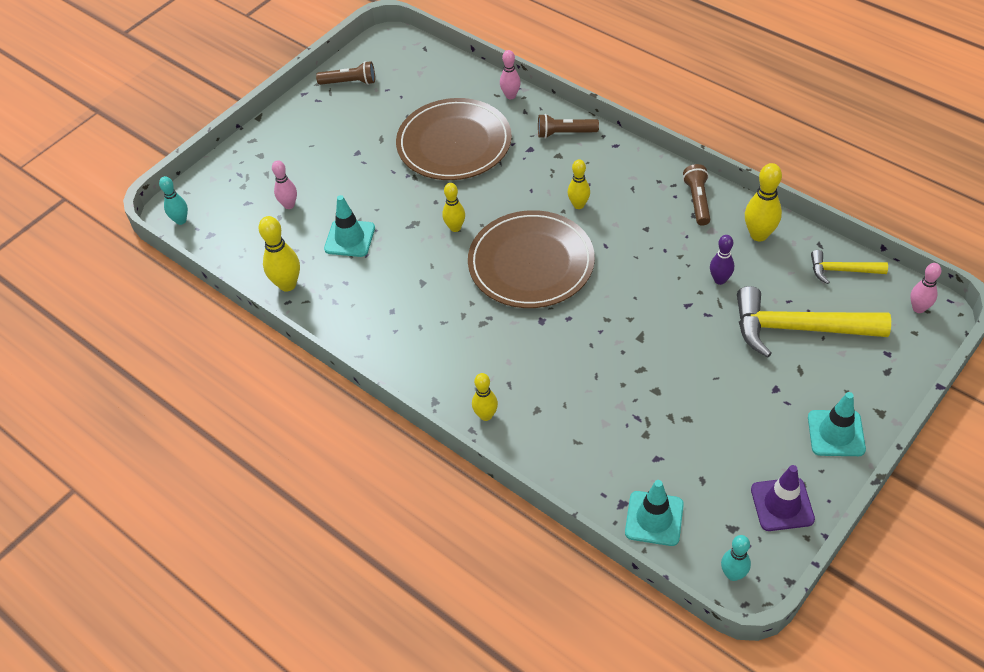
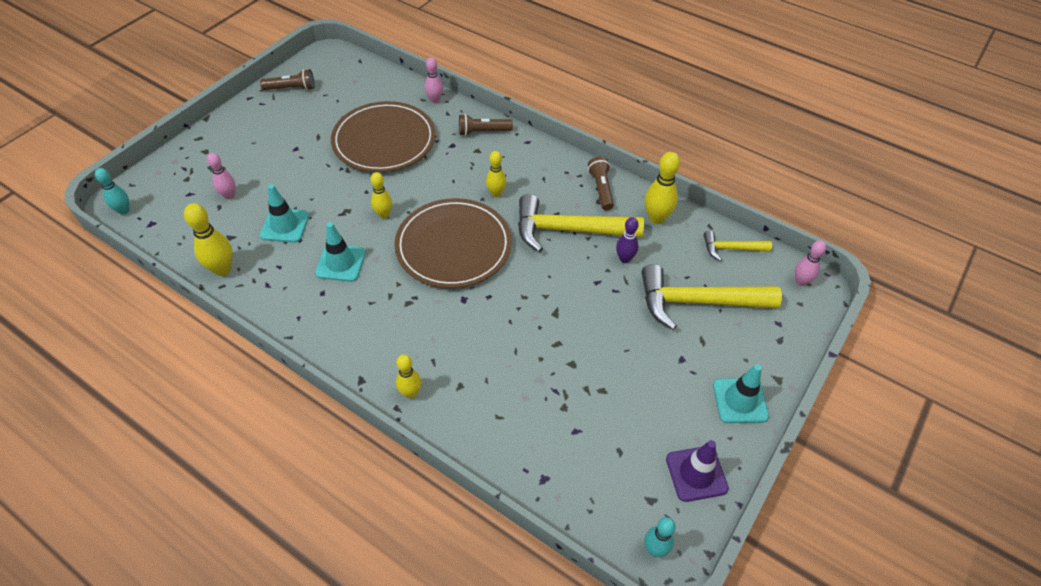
camera: 10 degrees left, 0 degrees up
(654, 518) = (575, 493): turquoise traffic cone -> turquoise traffic cone (340, 263)
(658, 247) = (568, 230): none -> yellow hammer

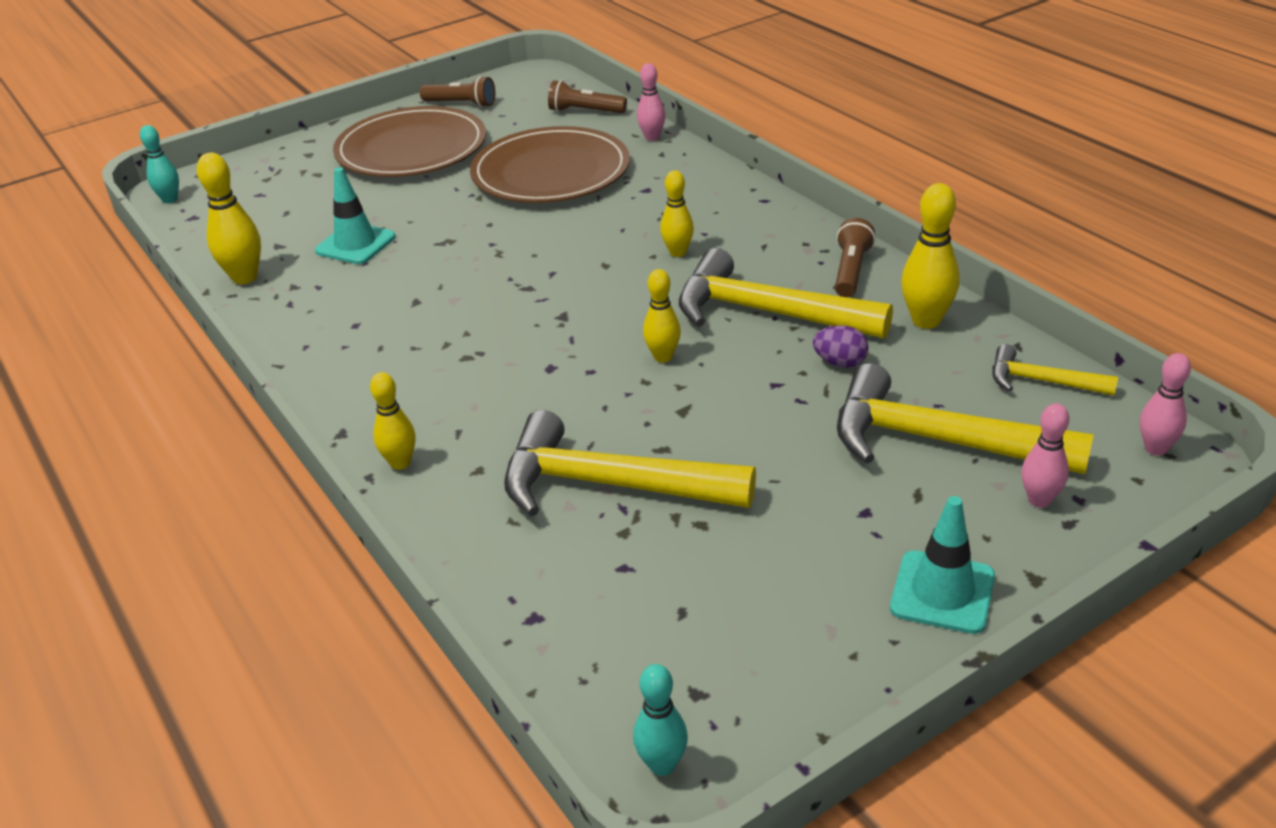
camera: 25 degrees right, 15 degrees down
(229, 195) = (306, 203): pink bowling pin -> pink bowling pin (1039, 500)
(340, 263) = (402, 296): turquoise traffic cone -> none
(384, 214) = (497, 252): yellow bowling pin -> yellow bowling pin (663, 357)
(453, 246) = (575, 303): brown plate -> brown plate (411, 149)
(483, 132) = (702, 180): brown flashlight -> brown flashlight (585, 111)
(540, 376) = (609, 485): none -> yellow hammer
(624, 259) = (840, 363): purple bowling pin -> purple egg
(696, 473) = (801, 676): purple traffic cone -> none

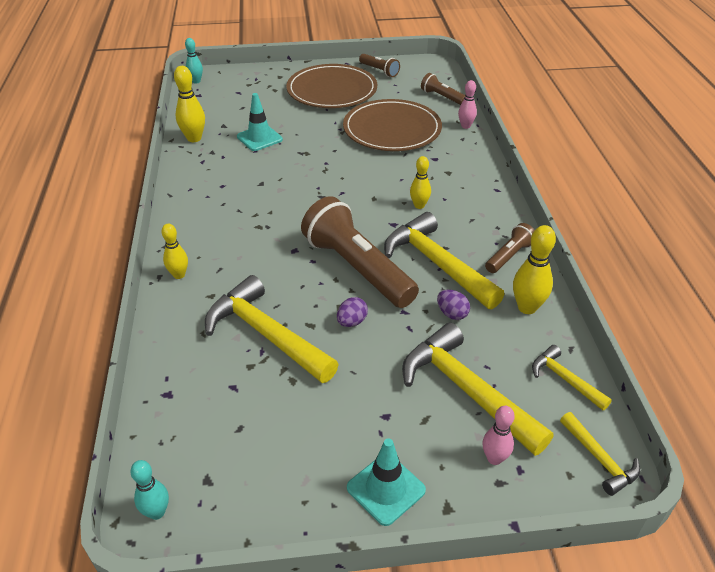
camera: 25 degrees right, 5 degrees up
(663, 357) = (357, 268): yellow bowling pin -> brown flashlight
(717, 423) = (352, 322): none -> purple egg
(1155, 449) = (600, 459): pink bowling pin -> yellow hammer

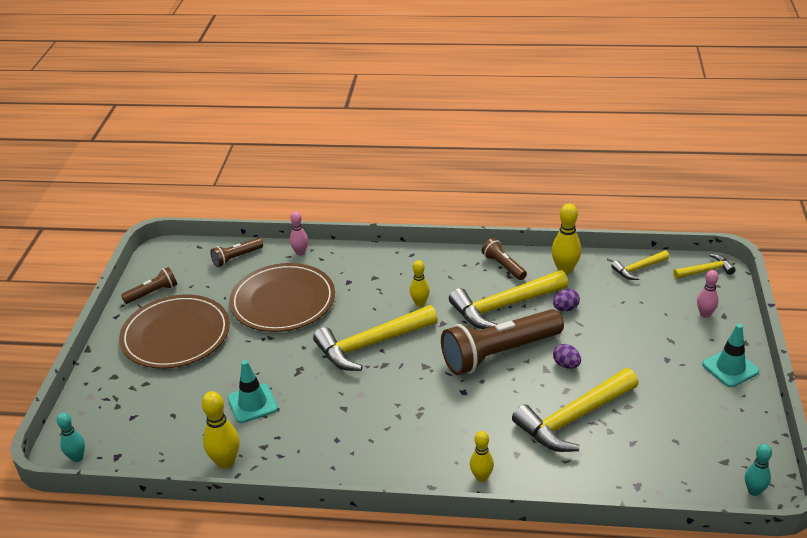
camera: 75 degrees left, 5 degrees down
(466, 390) = (645, 315): yellow hammer -> yellow hammer (371, 344)

